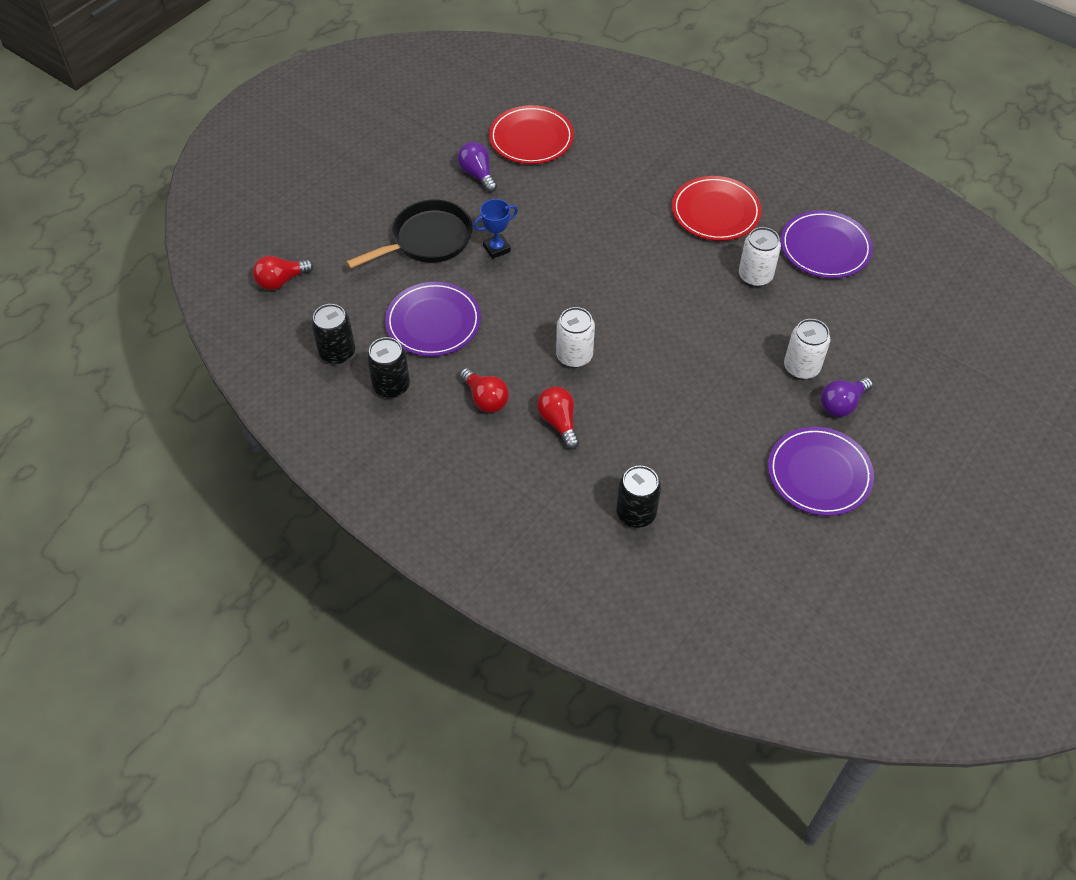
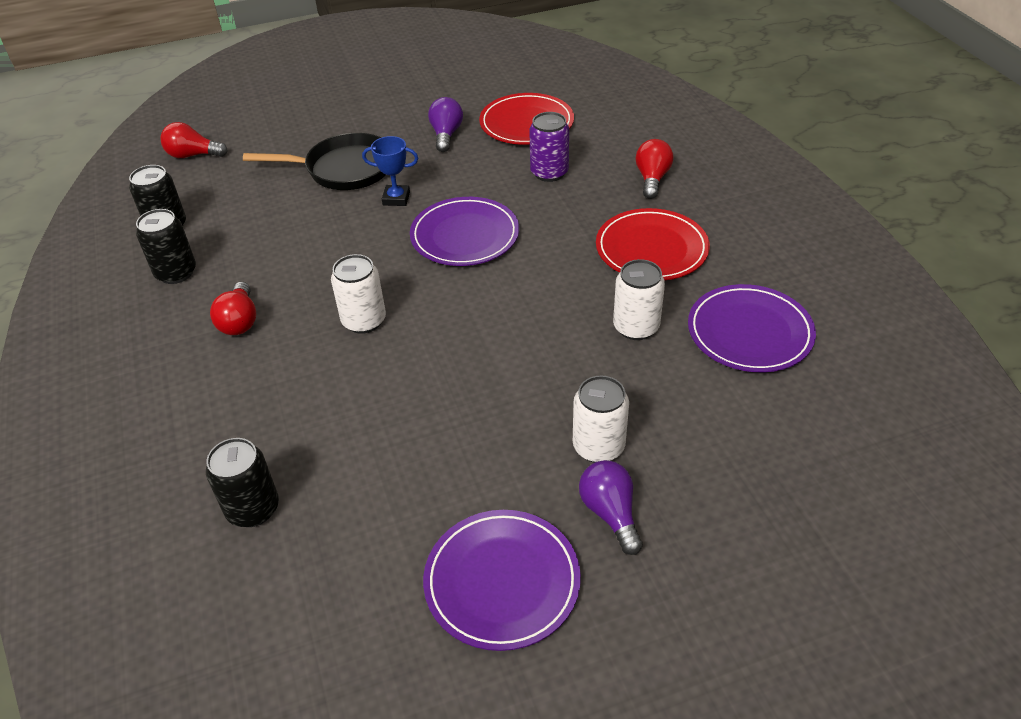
camera: 35 degrees right, 10 degrees down
(433, 322) = (272, 236): purple plate -> purple plate (465, 236)
(558, 422) = (280, 375): red light bulb -> red light bulb (652, 179)
(590, 177) = (549, 173): none -> purple can
(842, 404) = (610, 513): purple light bulb -> purple light bulb turned 75 degrees clockwise

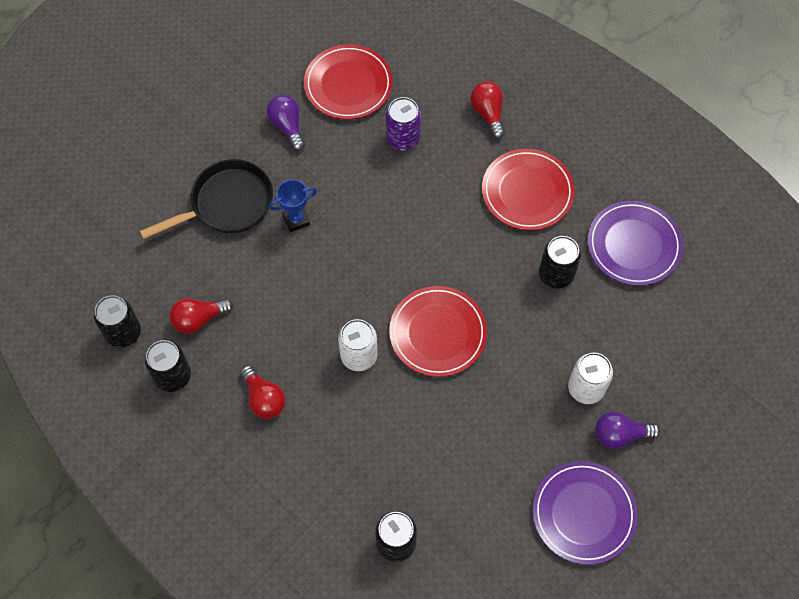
camera: 30 degrees left, 20 degrees up
(193, 155) = (75, 242): red light bulb -> red light bulb (199, 319)
(462, 331) = (438, 333): none -> red plate
(465, 236) = (379, 237): purple plate -> none
(610, 513) = (620, 435): purple light bulb -> purple light bulb turned 45 degrees counterclockwise
(636, 327) = (556, 274): white can -> black can

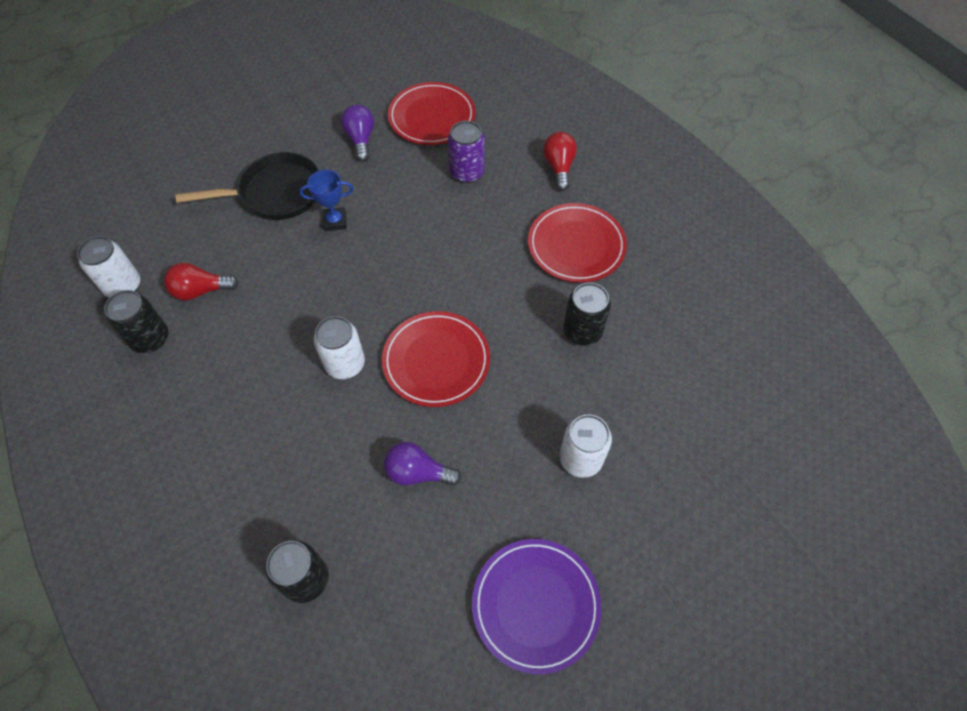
camera: 15 degrees right, 5 degrees down
(123, 332) = (123, 286): black can -> white can
(264, 399) = (230, 383): red light bulb -> none
(620, 435) = (605, 522): purple light bulb -> purple light bulb (418, 473)
(633, 245) = (675, 321): purple plate -> none

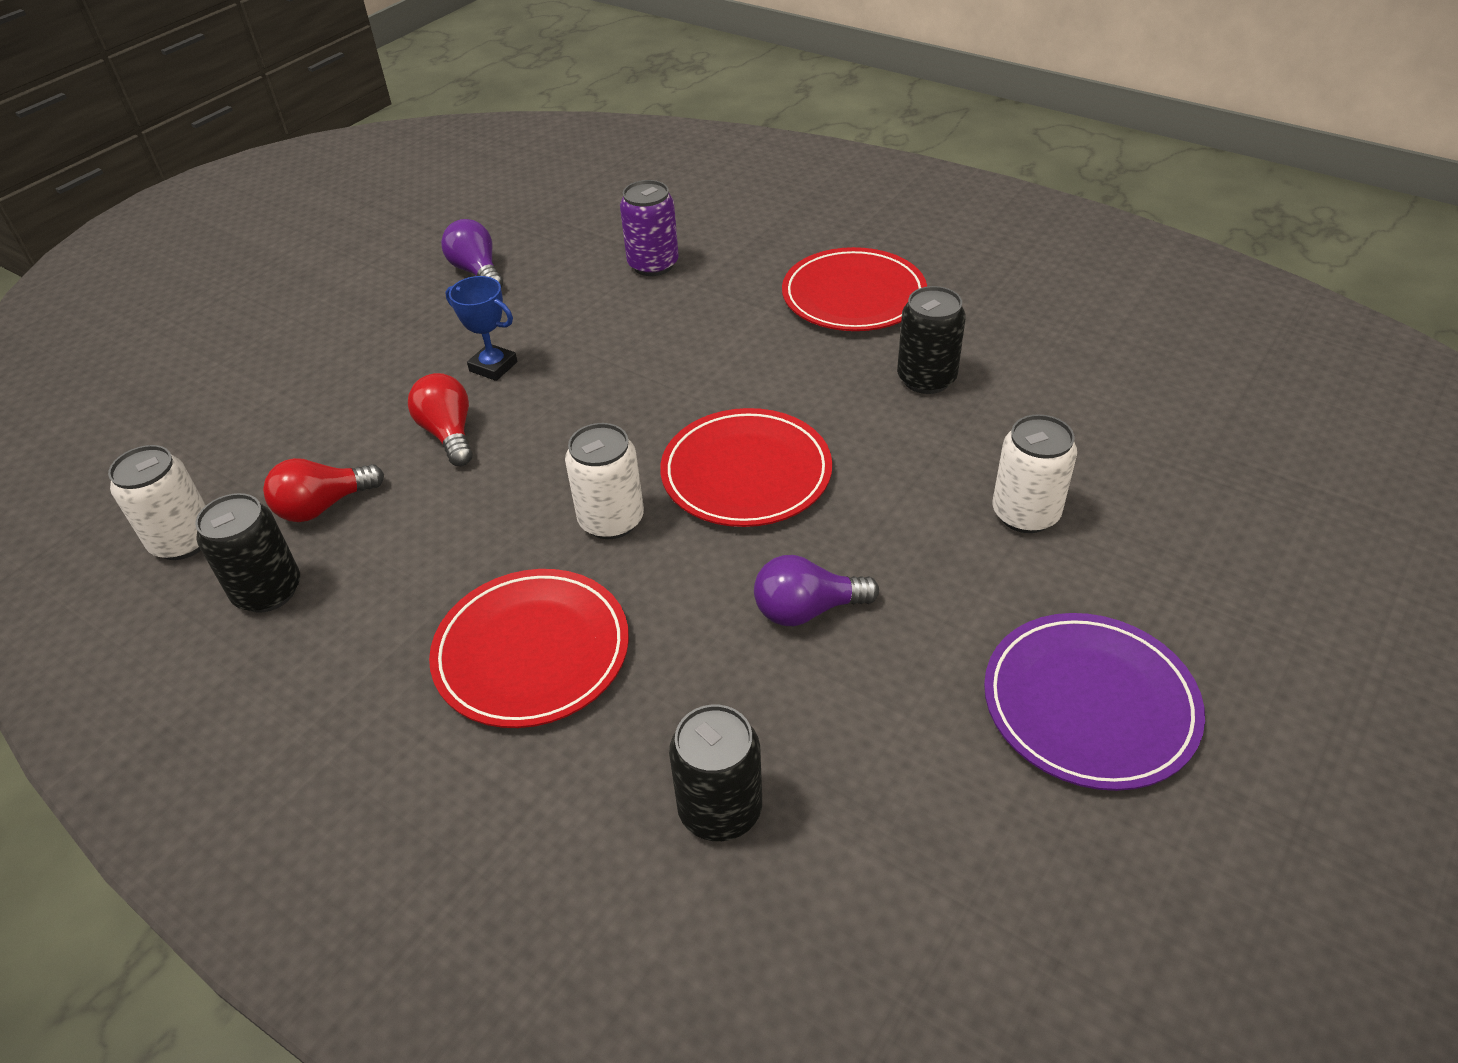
camera: 20 degrees left, 15 degrees down
(275, 193) = (381, 362): black pan -> none
(335, 221) = (493, 366): blue trophy -> blue trophy turned 60 degrees clockwise
(432, 117) = (566, 223): red plate -> red plate (532, 652)
(559, 167) = (774, 227): red light bulb -> red light bulb (449, 434)

